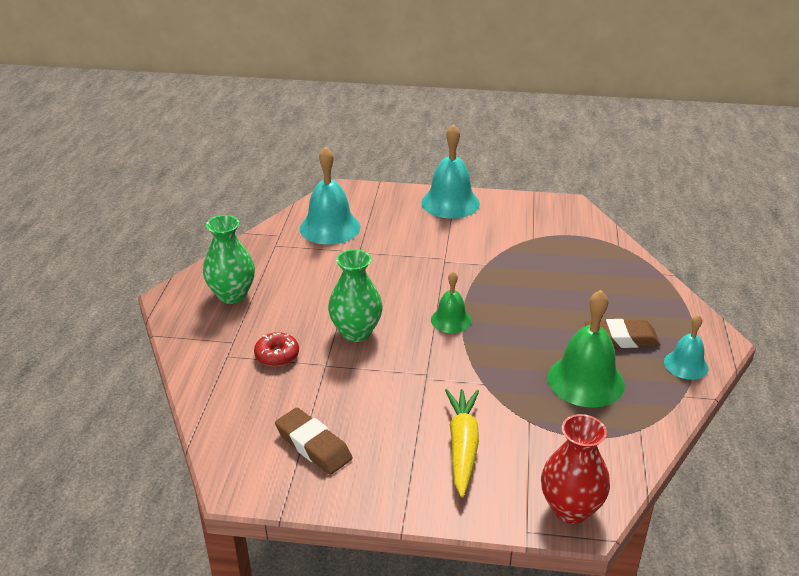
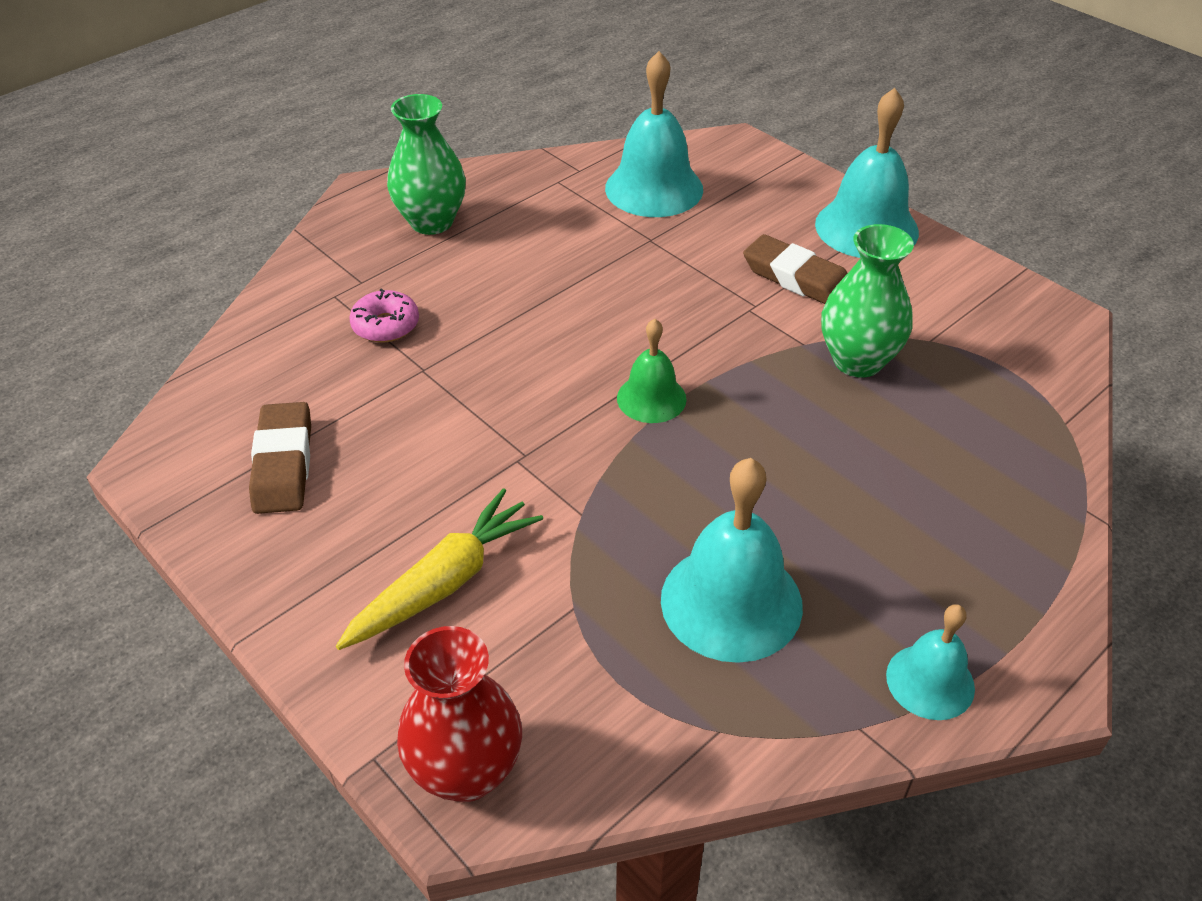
camera: 40 degrees right, 10 degrees up
(277, 355) = (386, 325): red donut -> pink donut
(356, 332) = (510, 347): green vase -> green vase (857, 361)
(585, 380) = (731, 602): green bell -> turquoise bell
(621, 338) = (872, 572): brown eraser -> brown eraser (797, 278)

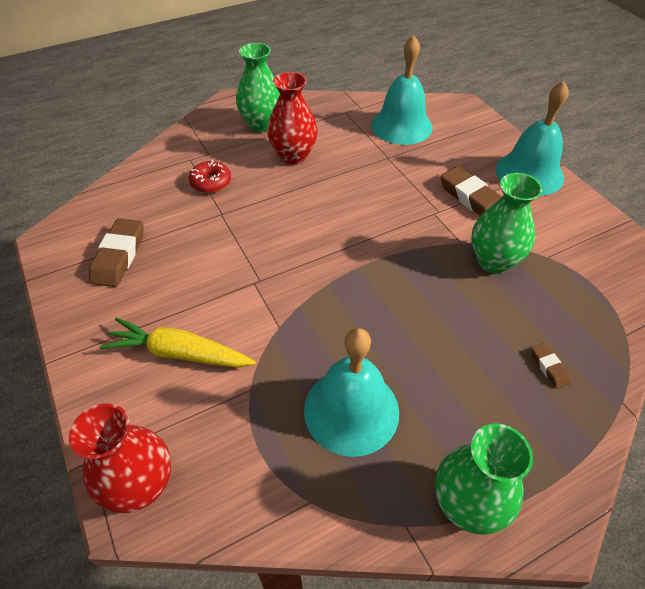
camera: 15 degrees right, 5 degrees up
(386, 325) = (211, 182): pink donut -> red donut
(444, 582) = (179, 353): yellow carrot -> yellow carrot turned 135 degrees counterclockwise
(502, 262) = (293, 156): none -> red vase
(651, 398) = (350, 259): green bell -> none
(930, 681) = (467, 504): turquoise bell -> green vase
(979, 487) = (549, 367): none -> brown eraser

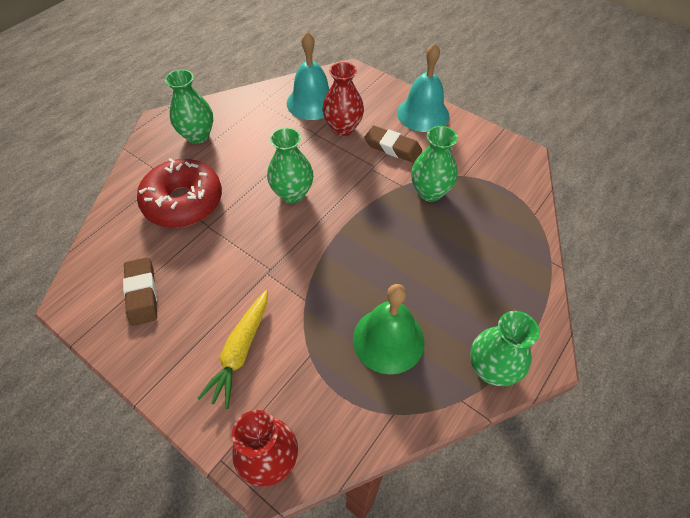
camera: 25 degrees left, 5 degrees up
(179, 353) = (240, 351): yellow carrot -> yellow carrot turned 60 degrees counterclockwise
(211, 182) = (183, 202): red donut -> red donut, size x2.22
(293, 156) = (239, 156): red vase -> red vase (343, 128)
(328, 211) = (292, 193): none -> green vase
(351, 410) = (388, 339): turquoise bell -> green bell
(549, 367) = (499, 256): brown eraser -> none

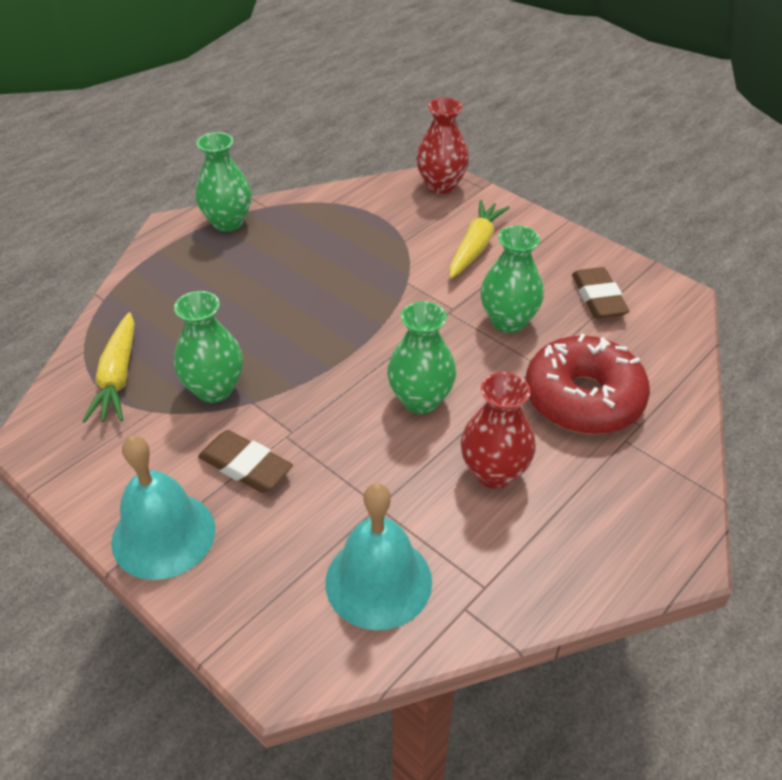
camera: 175 degrees left, 10 degrees down
(198, 136) = (595, 515): green vase -> green vase (508, 321)
(343, 128) = (325, 512): red vase -> red vase (494, 472)
(388, 339) = (321, 246): green bell -> none
(498, 196) = (118, 377): none -> yellow carrot

